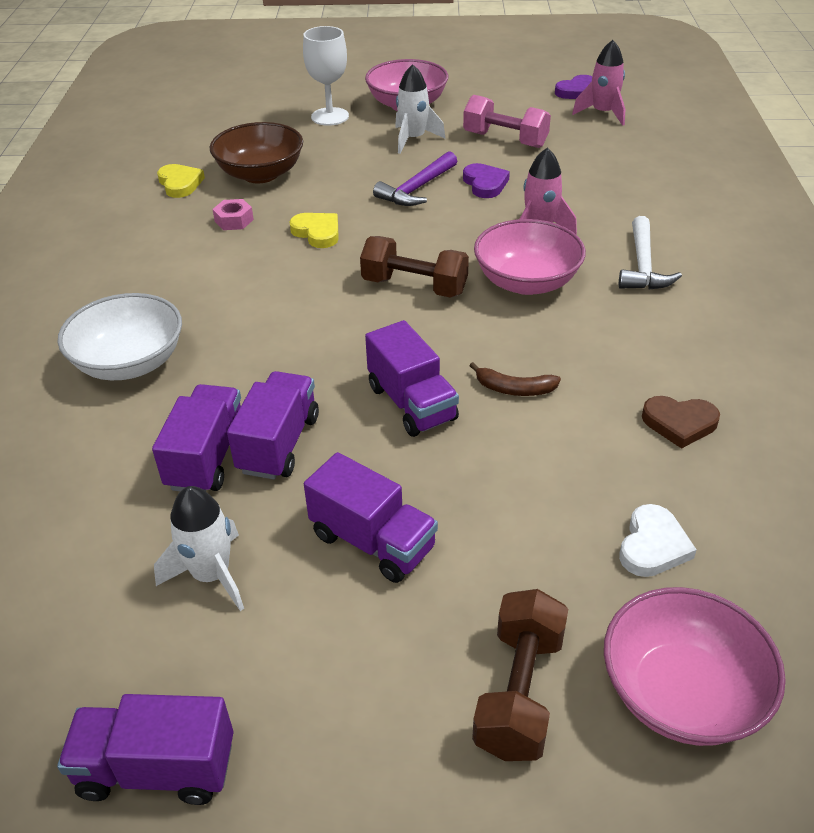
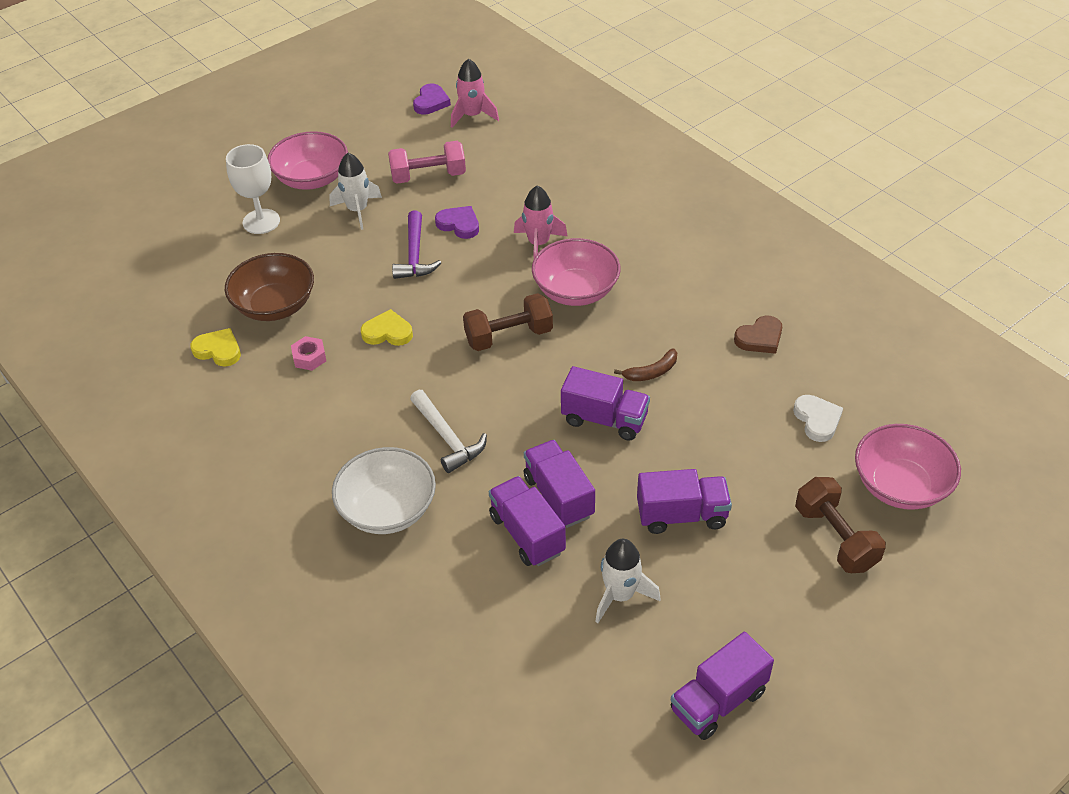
camera: 40 degrees left, 5 degrees up
(643, 265) = (632, 237): white hammer -> white hammer (447, 438)

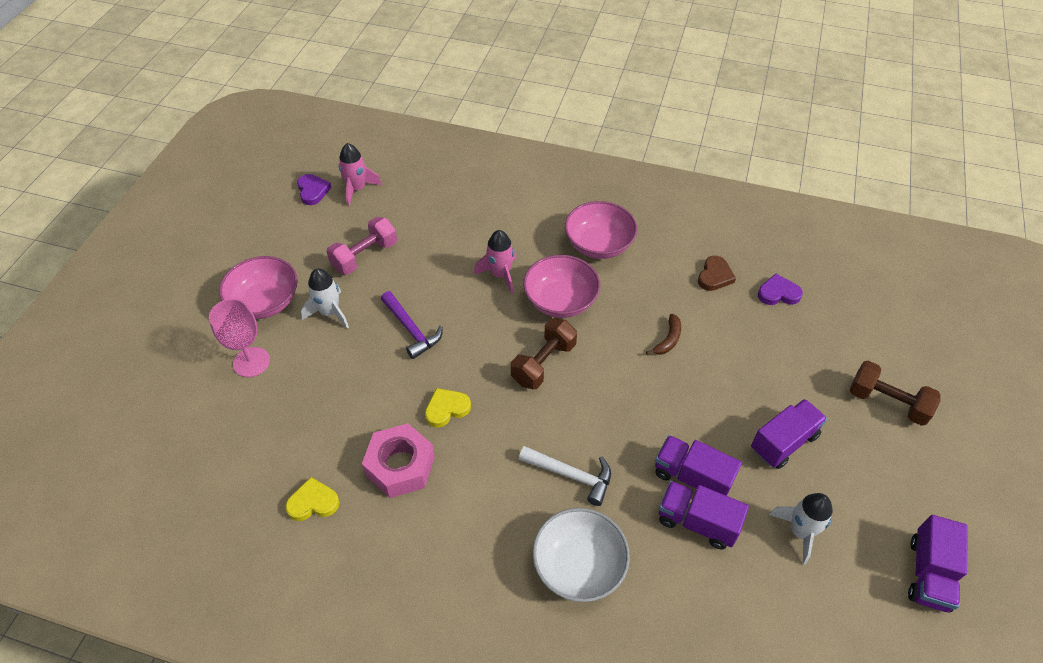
camera: 35 degrees left, 5 degrees up
(261, 221) = (251, 362): white goblet -> pink goblet
(275, 306) = (330, 434): brown bowl -> none
(309, 357) = (400, 466): pink nut -> pink nut, size x2.04
(459, 224) = (425, 287): purple heart -> purple heart (778, 293)
(604, 419) = (669, 395): purple truck -> none
(817, 420) = (801, 319): white heart -> none
(900, 485) = (889, 341): pink bowl -> pink bowl (599, 244)

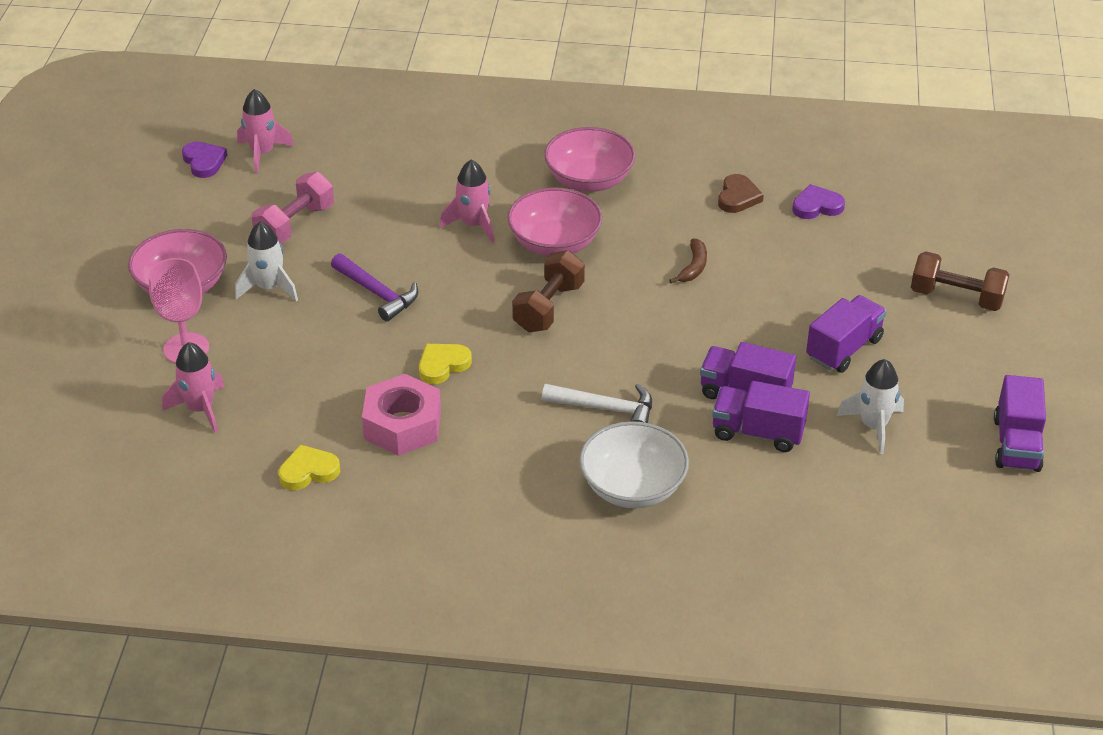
camera: 10 degrees left, 10 degrees down
(245, 424) = (200, 409): none -> pink rocket

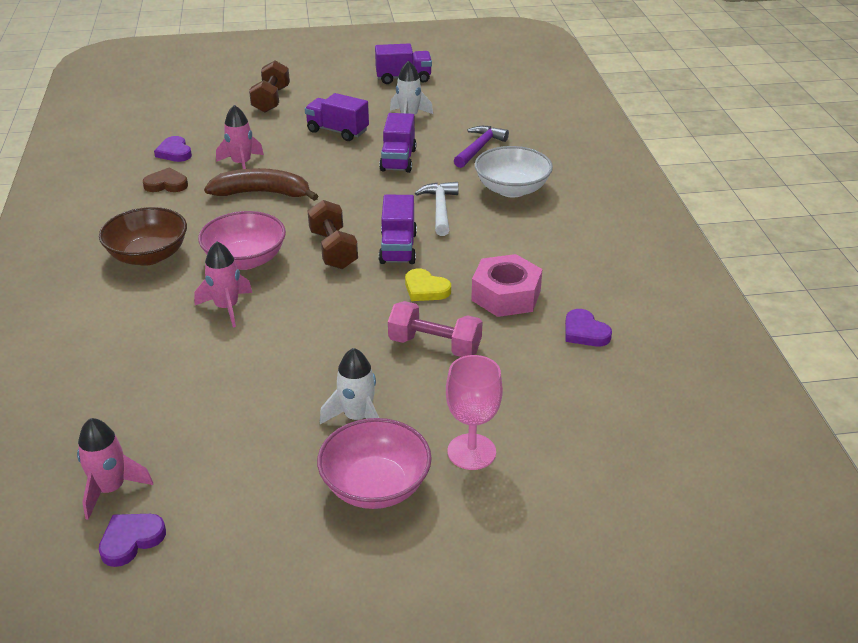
camera: 105 degrees left, 5 degrees down
(200, 409) = (549, 416): pink rocket -> pink rocket (241, 164)
(295, 224) = (247, 425): pink dumbbell -> pink dumbbell (434, 346)
(308, 471) = (585, 332): yellow heart -> purple heart
(377, 293) = (343, 344): purple hammer -> purple hammer (479, 148)
(548, 307) = (333, 250): brown dumbbell -> brown dumbbell turned 60 degrees clockwise
(589, 180) = (148, 255): pink bowl -> brown bowl
(693, 267) = (262, 193): brown banana -> brown banana, size x1.96
(757, 432) = (434, 152): purple truck -> purple truck (398, 248)

